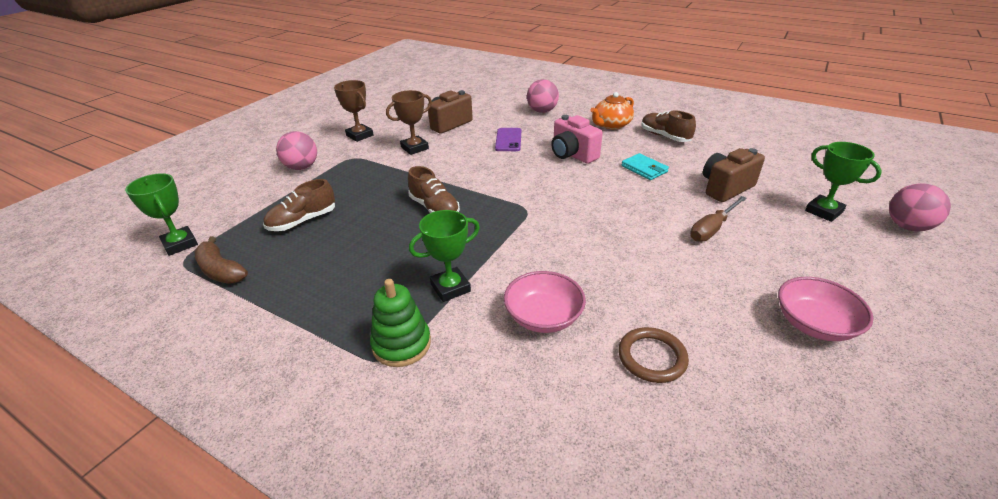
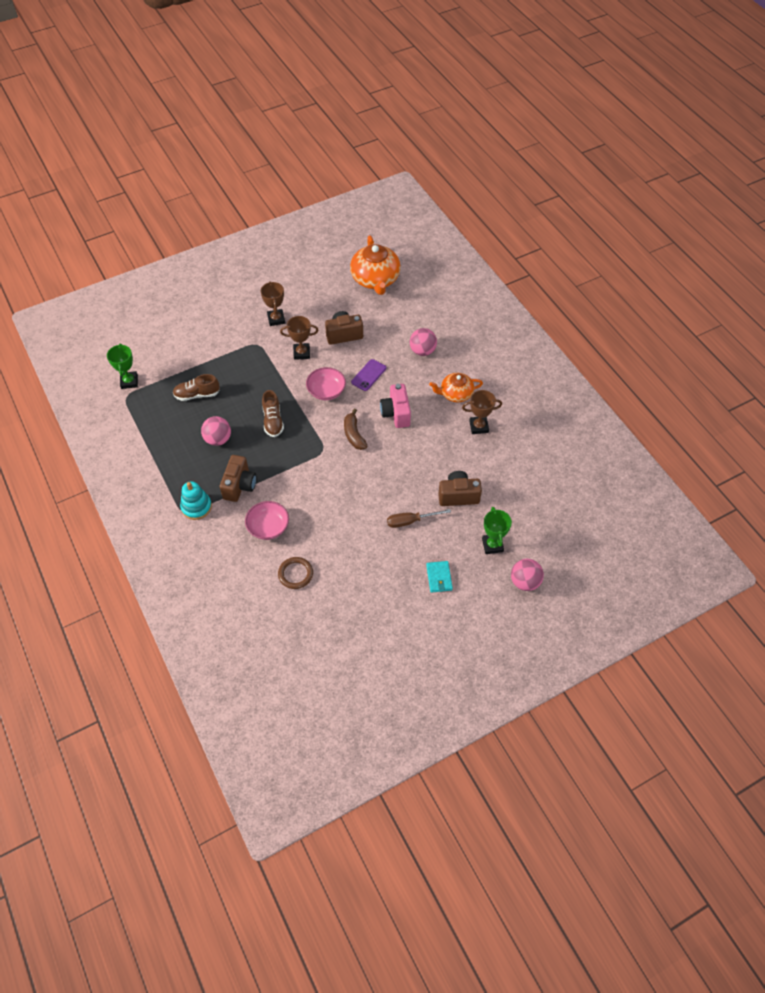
camera: 30 degrees right, 20 degrees up
(221, 270) = (141, 414): brown banana -> brown banana (354, 435)
(302, 167) = (221, 339): pink ball -> pink ball (218, 439)
(401, 344) = (196, 507): green stacking toy -> turquoise stacking toy
(442, 88) = (375, 279): none -> orange teapot
(450, 288) = (239, 486): green trophy -> brown camera
(644, 169) = (427, 452): turquoise wallet -> turquoise wallet (439, 577)
(665, 136) = (479, 427): brown shoe -> brown trophy
(814, 324) = (387, 601): pink bowl -> pink bowl (326, 391)

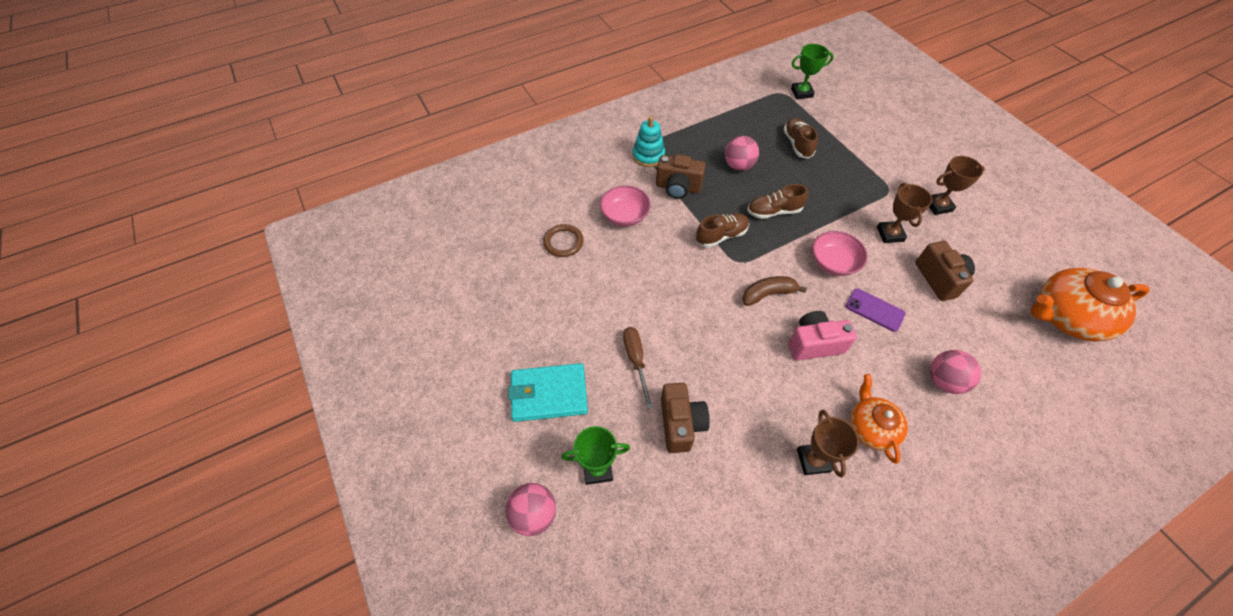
camera: 90 degrees right, 0 degrees up
(296, 459) = (721, 236): none -> brown shoe
(439, 577) = (549, 394): turquoise wallet -> turquoise wallet, size x1.73

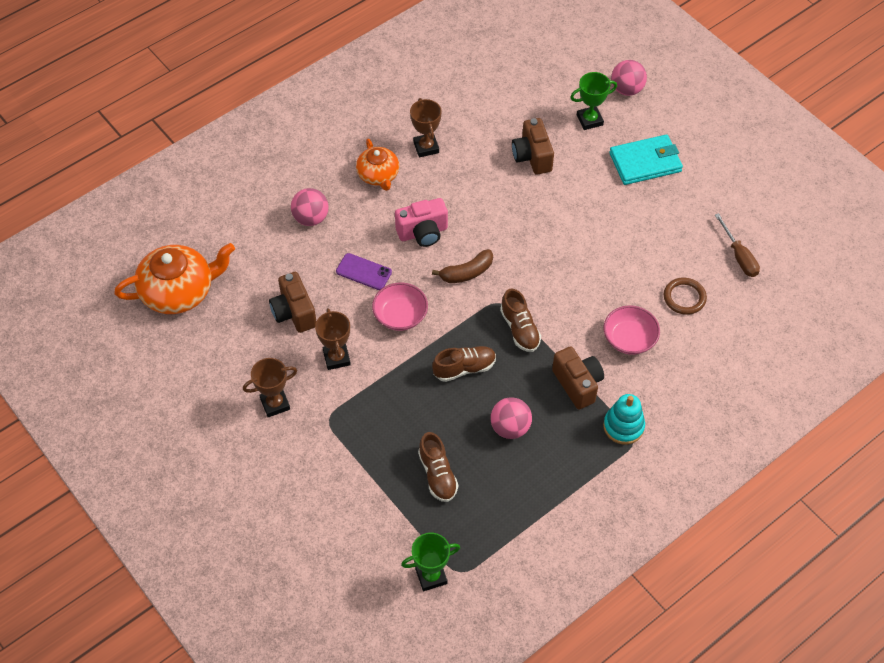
camera: 170 degrees right, 0 degrees up
(636, 360) = (579, 197): brown screwdriver -> brown screwdriver (739, 256)
(678, 188) = (577, 384): brown camera -> brown camera turned 60 degrees clockwise
(721, 236) = (520, 329): brown shoe -> brown shoe turned 75 degrees counterclockwise

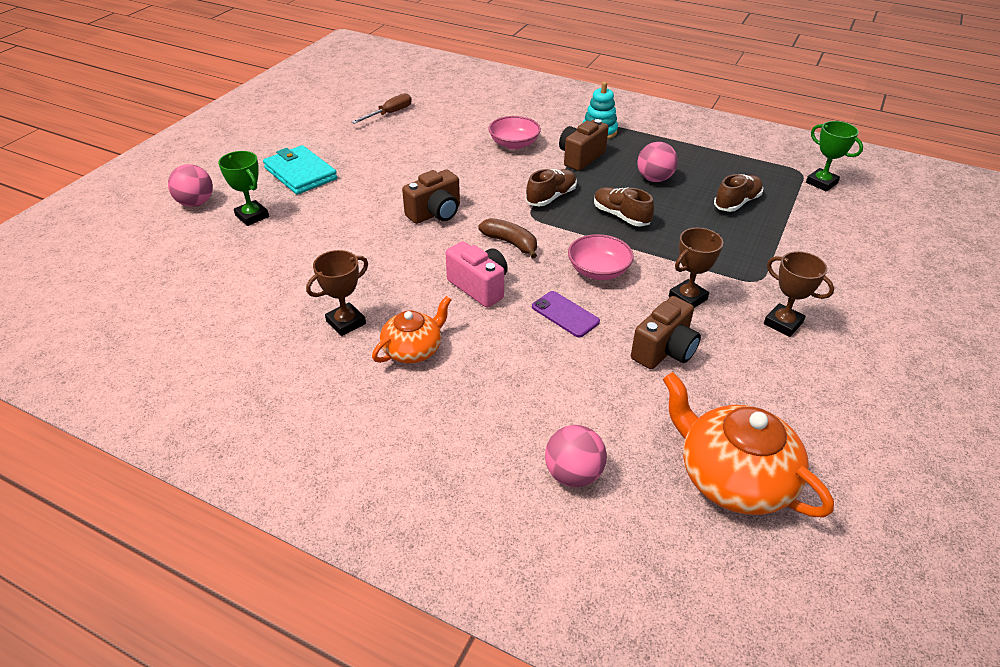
camera: 115 degrees left, 15 degrees down
(311, 218) = (520, 387): pink ball -> pink ball (573, 474)
(364, 272) = (565, 314): purple phone -> purple phone turned 45 degrees counterclockwise
(532, 157) = (324, 240): brown camera -> brown camera (435, 213)
(684, 297) = (451, 129): brown ring -> none

